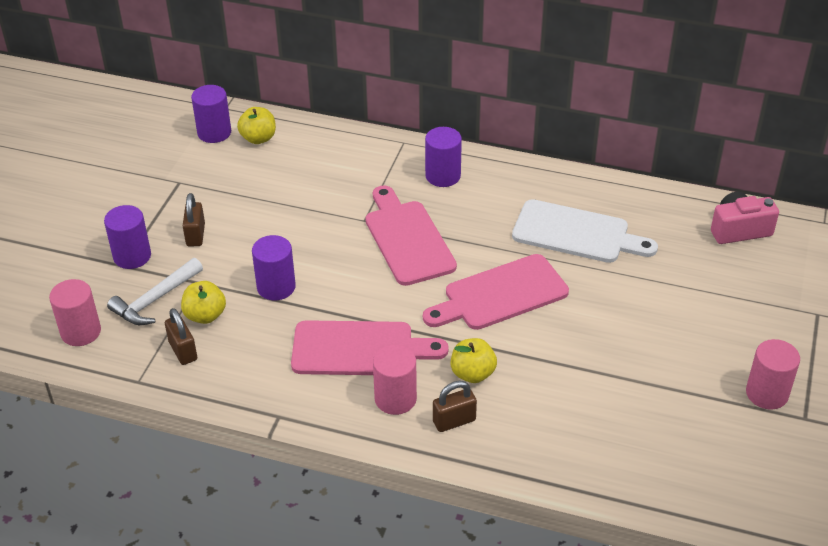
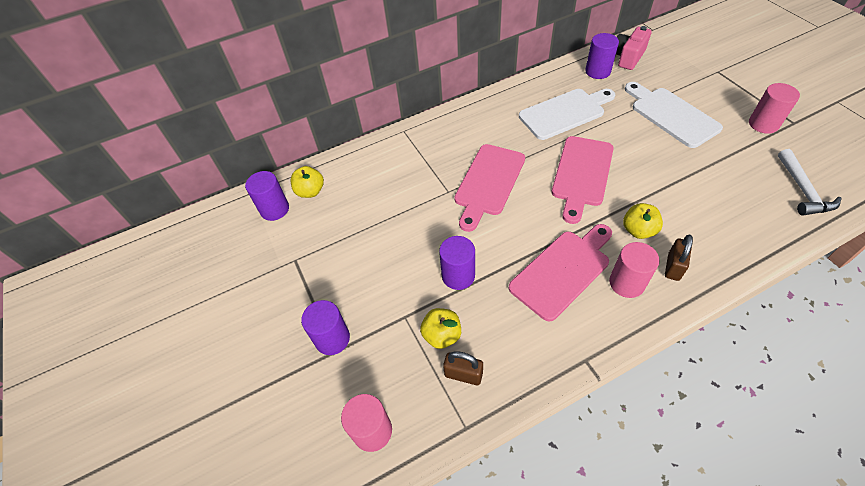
camera: 40 degrees left, 10 degrees up
(155, 300) = (393, 356): white hammer -> white hammer (803, 190)
(195, 235) = (357, 286): brown padlock -> none
(407, 239) = (488, 183): pink cutting board -> pink cutting board turned 90 degrees counterclockwise
(443, 176) = (453, 133): purple cylinder -> purple cylinder (597, 71)
(682, 313) = (671, 115): none -> white cutting board

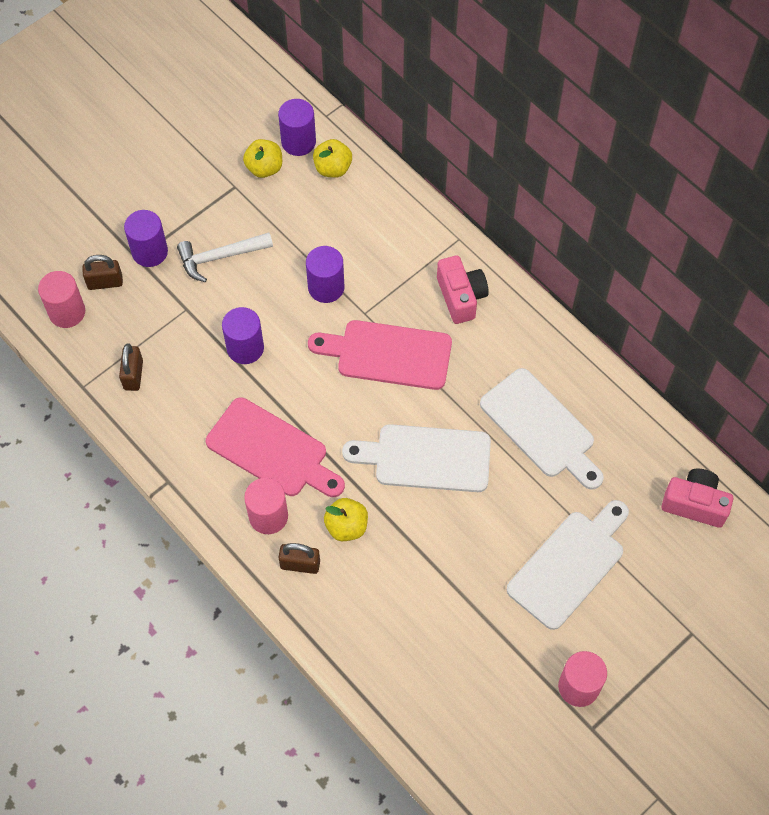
camera: 70 degrees right, 10 degrees up
(350, 386) = (105, 282): none -> brown padlock
(442, 335) = (171, 347): yellow apple -> yellow apple (264, 168)
(451, 136) = (461, 297): none -> pink camera
(581, 174) = (426, 458): pink cutting board -> white cutting board
(597, 71) = (647, 463): purple cylinder -> purple cylinder (326, 287)
(803, 190) = (455, 721): white hammer -> white hammer (220, 257)

